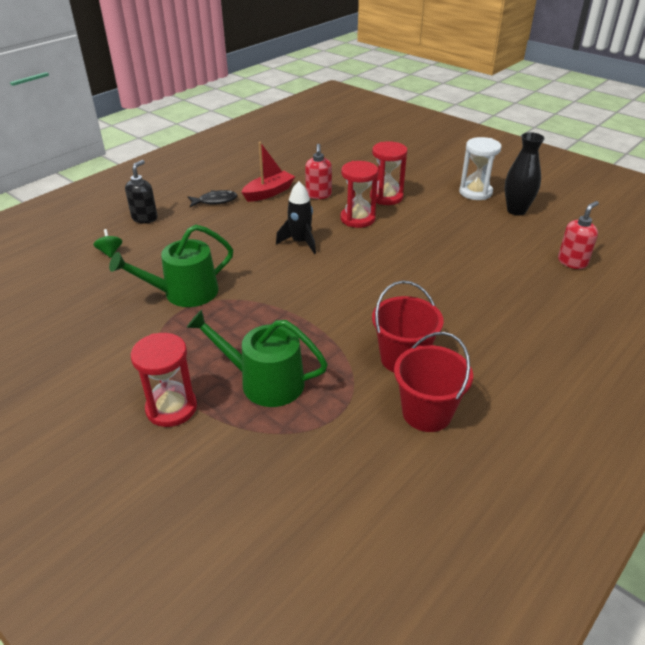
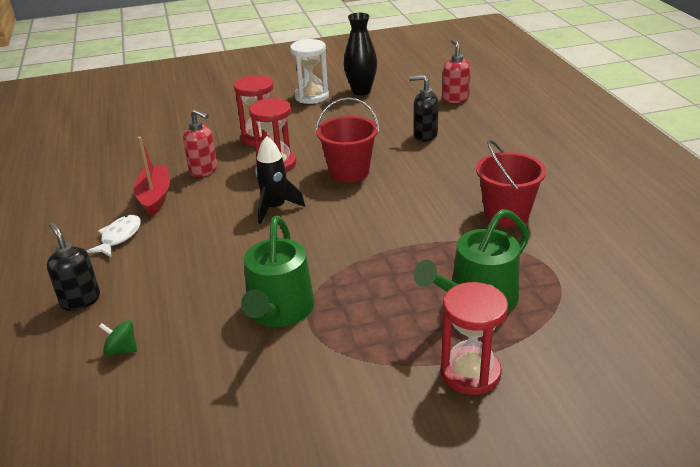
camera: 55 degrees left, 5 degrees down
(215, 201) = (119, 237): black fish -> white fish
(427, 413) = (581, 227): red bucket -> red bucket (349, 172)
(483, 269) = (425, 135): none -> black soap dispenser

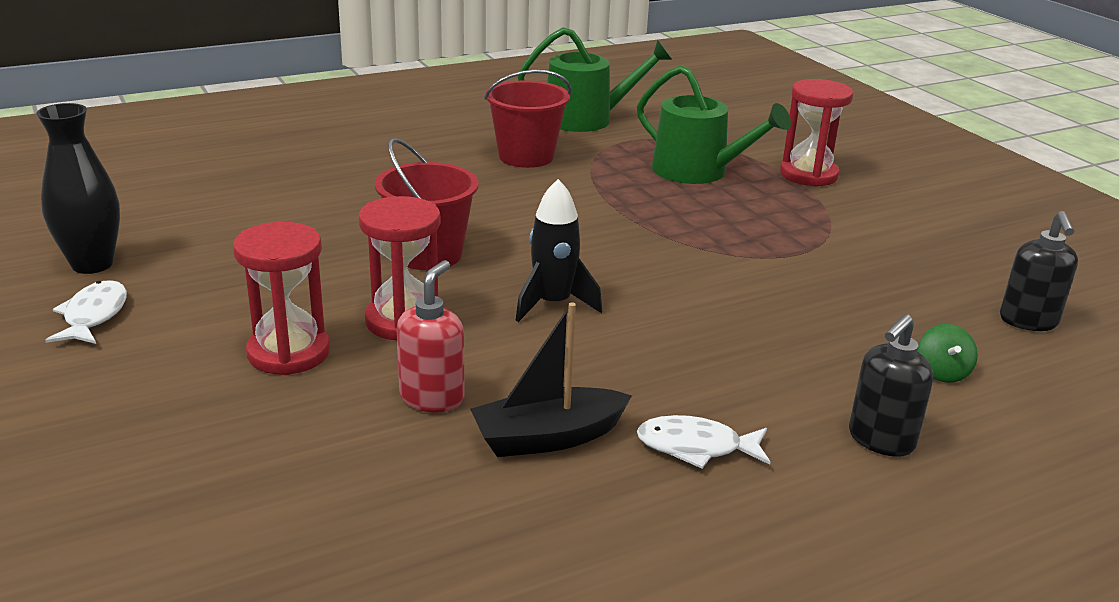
camera: 105 degrees left, 5 degrees down
(155, 197) = (548, 437): red boat -> black boat
(279, 311) = (789, 273): green watering can -> green watering can (587, 119)
(311, 96) = (94, 316): white hourglass -> white fish
(425, 135) = (306, 204): black soap dispenser -> black soap dispenser (1028, 321)
(455, 99) = (168, 184): red soap dispenser -> none

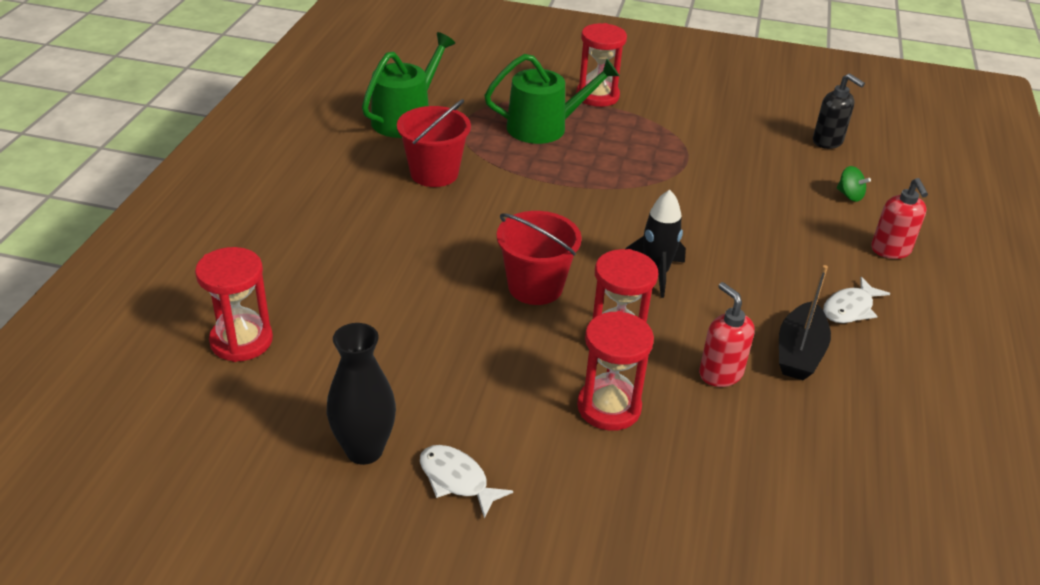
camera: 50 degrees left, 10 degrees up
(178, 174) = (241, 341): none -> red hourglass
(880, 440) = (890, 250): black soap dispenser -> red soap dispenser

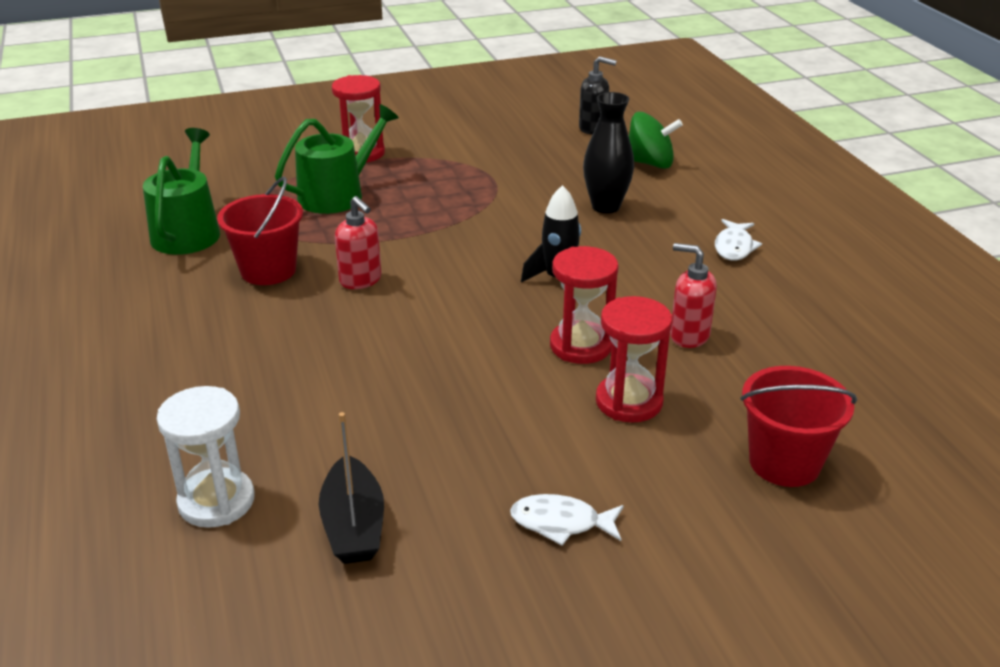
camera: 30 degrees left, 5 degrees down
(241, 341) = (216, 501): red hourglass -> white hourglass
(364, 450) = (449, 540): black vase -> black vase (605, 207)
(535, 287) = (466, 331): red bucket -> red bucket (784, 463)
(799, 352) = (730, 294): black boat -> black boat (353, 525)
(849, 195) = (650, 163): green spinning top -> green spinning top, size x1.83
(890, 250) = (720, 193): red soap dispenser -> red soap dispenser (361, 280)

